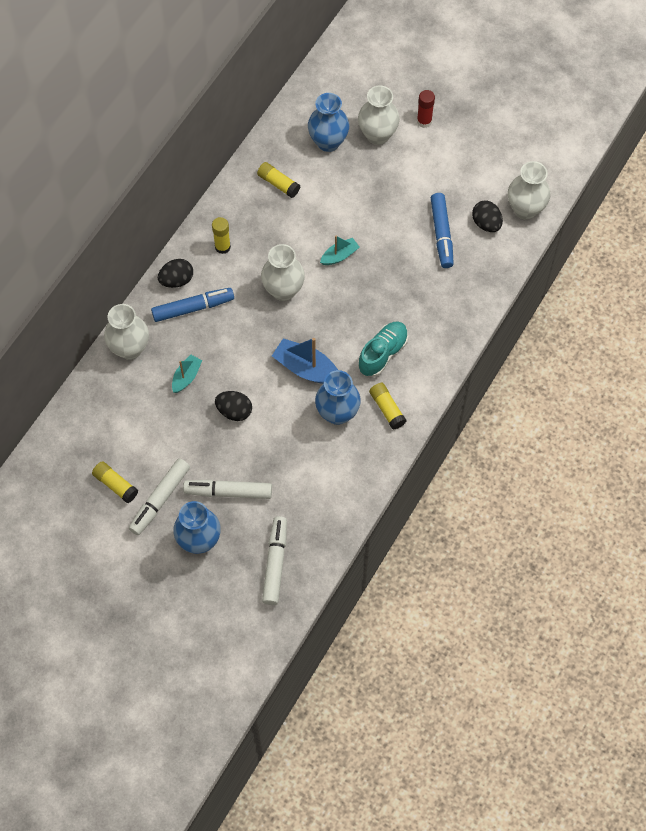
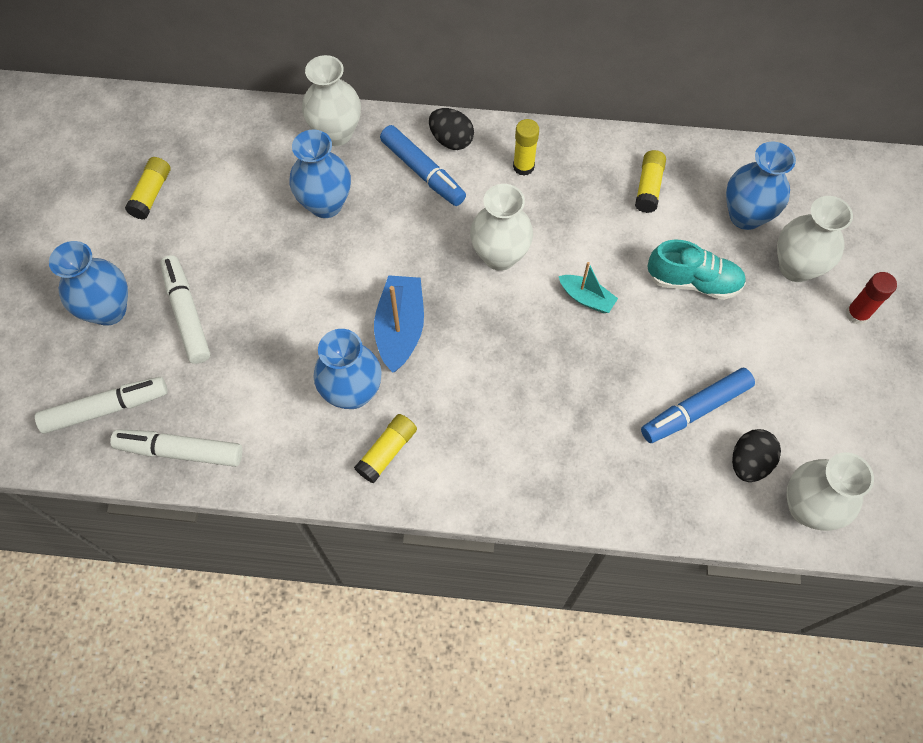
camera: 65 degrees right, 0 degrees up
(160, 499) = (149, 246): white marker -> white marker (180, 451)
(186, 377) = (326, 204): turquoise boat -> blue vase
(234, 411) = (302, 274): black egg -> none
(383, 353) = (468, 411): turquoise shoe -> turquoise shoe (693, 282)

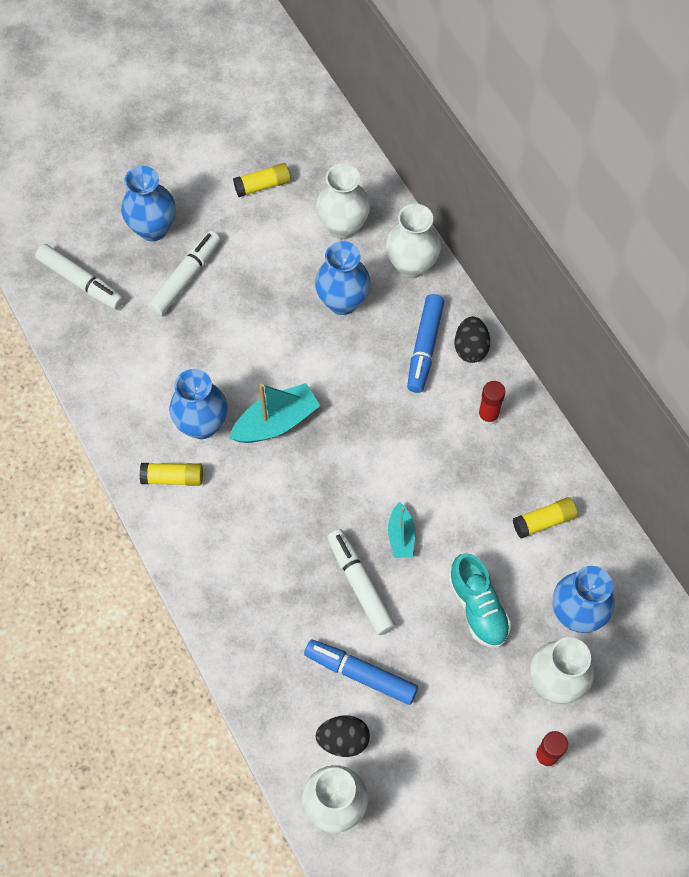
camera: 55 degrees right, 0 degrees up
(180, 451) = (82, 348): white marker -> white marker (360, 585)
(400, 329) = (276, 422): blue boat -> turquoise boat
(500, 256) = (391, 450): white vase -> white vase (343, 226)
(523, 166) = (488, 416): yellow glue stick -> red glue stick

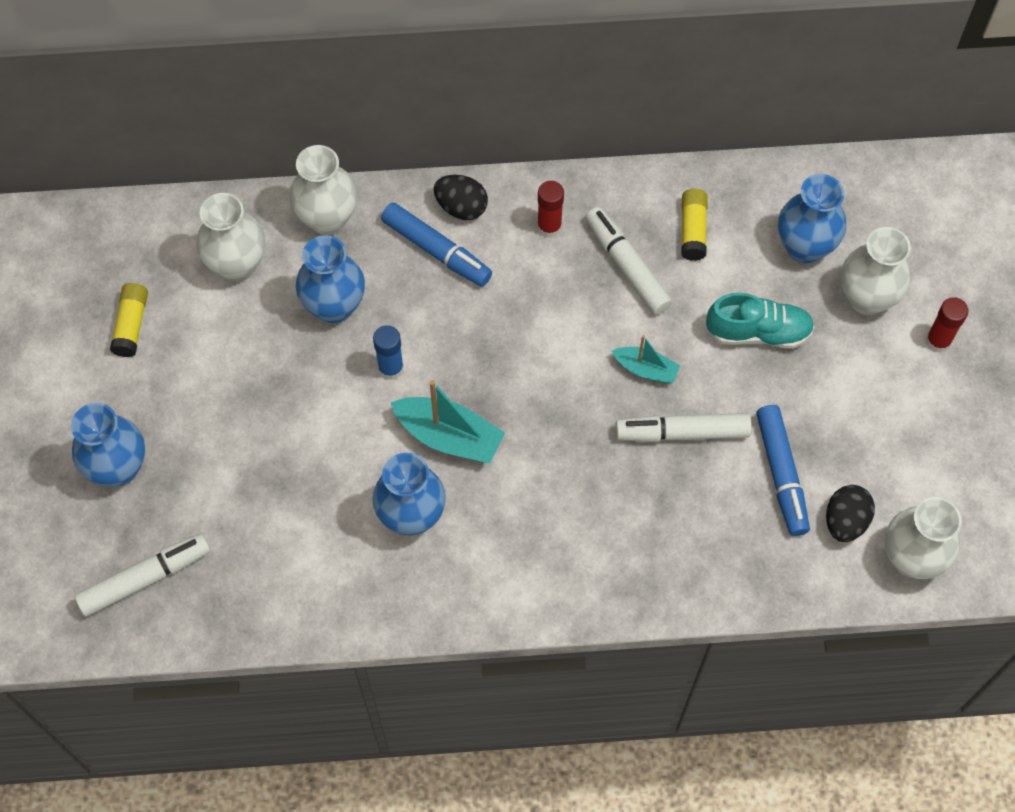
camera: 65 degrees left, 0 degrees up
(173, 478) = (462, 573): yellow glue stick -> none
(185, 278) = (208, 458): white marker -> white marker (627, 266)
(276, 422) = (449, 437): turquoise boat -> turquoise boat turned 120 degrees clockwise
(312, 360) = (391, 368): none -> blue glue stick
(360, 674) = (781, 474): blue marker -> blue marker turned 60 degrees counterclockwise

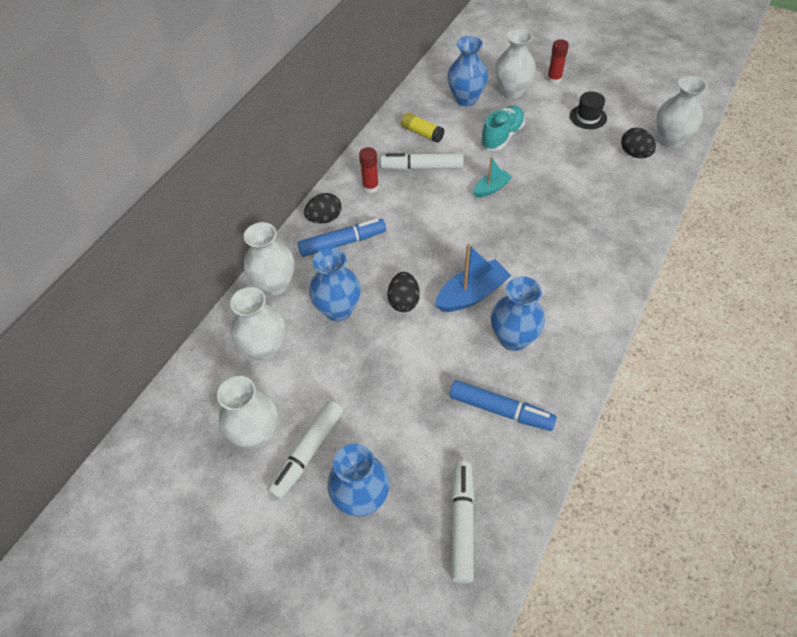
camera: 55 degrees left, 10 degrees down
(132, 325) = (256, 433): yellow glue stick -> white vase
(391, 368) = (404, 301): blue glue stick -> black egg
(449, 437) = (471, 294): turquoise boat -> blue boat
(682, 432) = (541, 191): white marker -> white marker (307, 452)
(781, 474) = (592, 165): blue marker -> blue marker (500, 410)
(883, 425) = (588, 117): none -> black hat

